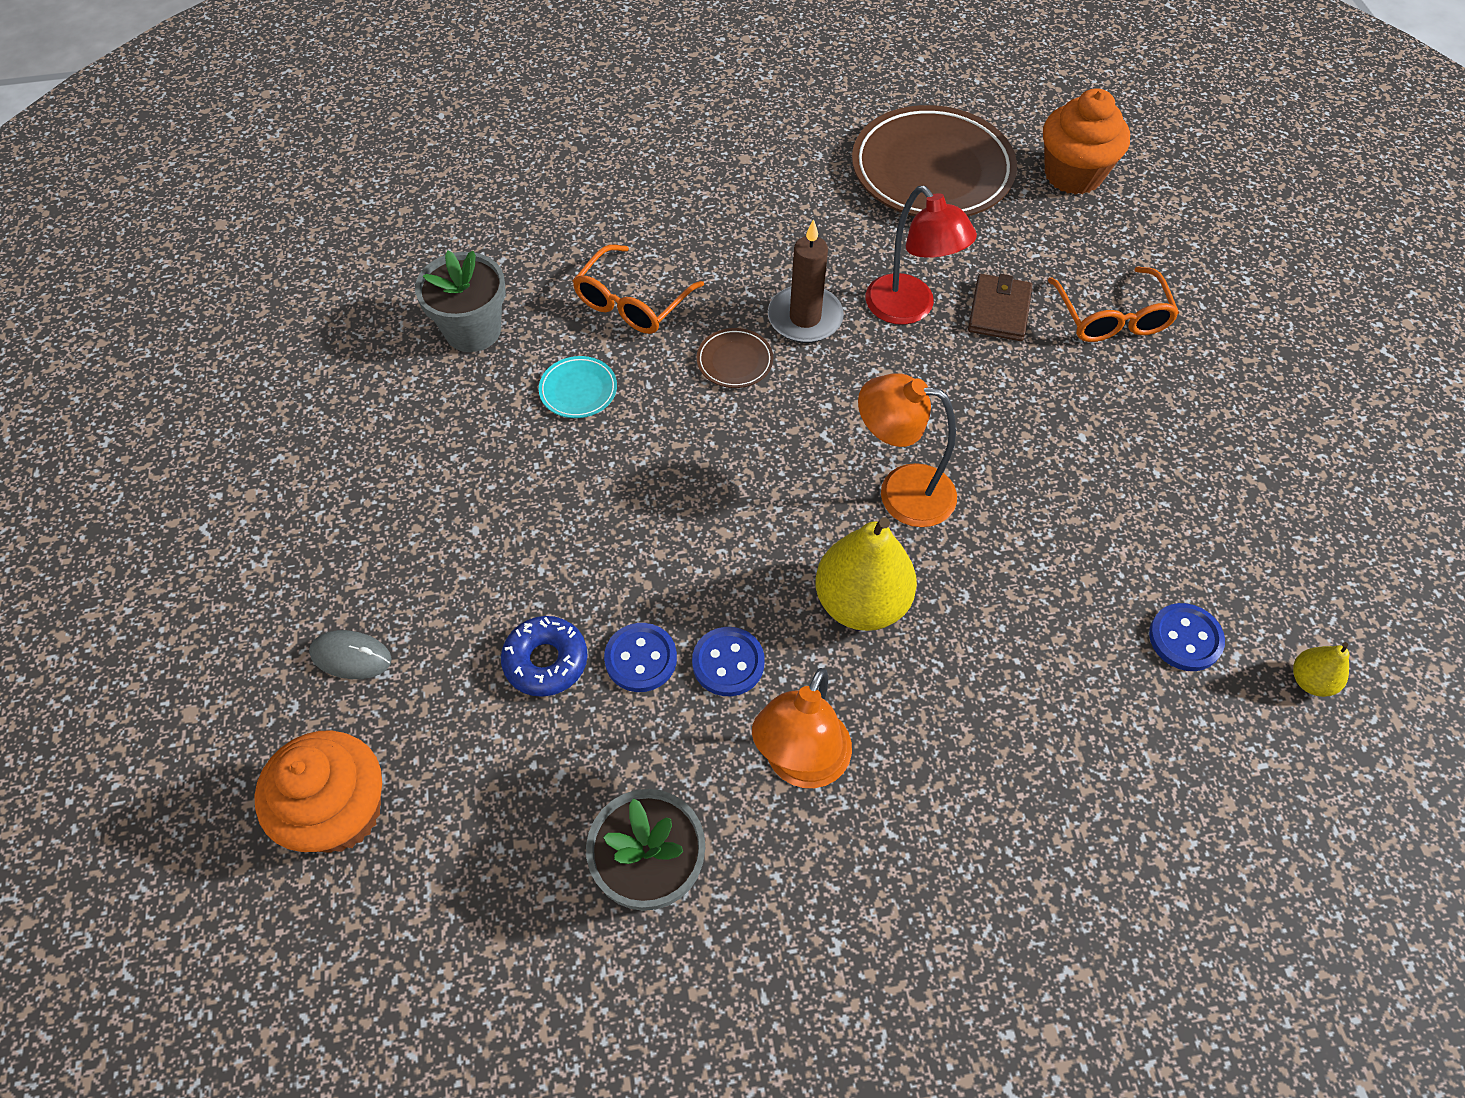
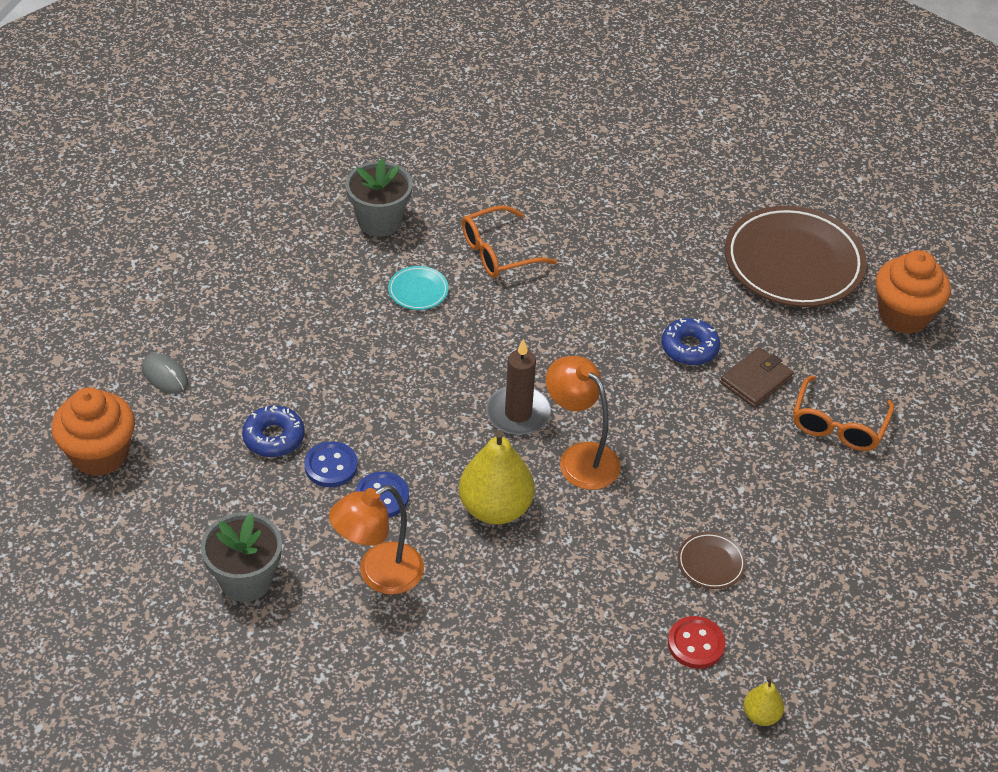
camera: 30 degrees right, 10 degrees down
(734, 361) = (536, 322): brown plate -> brown plate (711, 563)
(805, 318) = (609, 318): brown candle -> brown candle (518, 414)
(909, 309) = (689, 348): red lamp -> blue donut
(1185, 638) = (696, 644): blue button -> red button

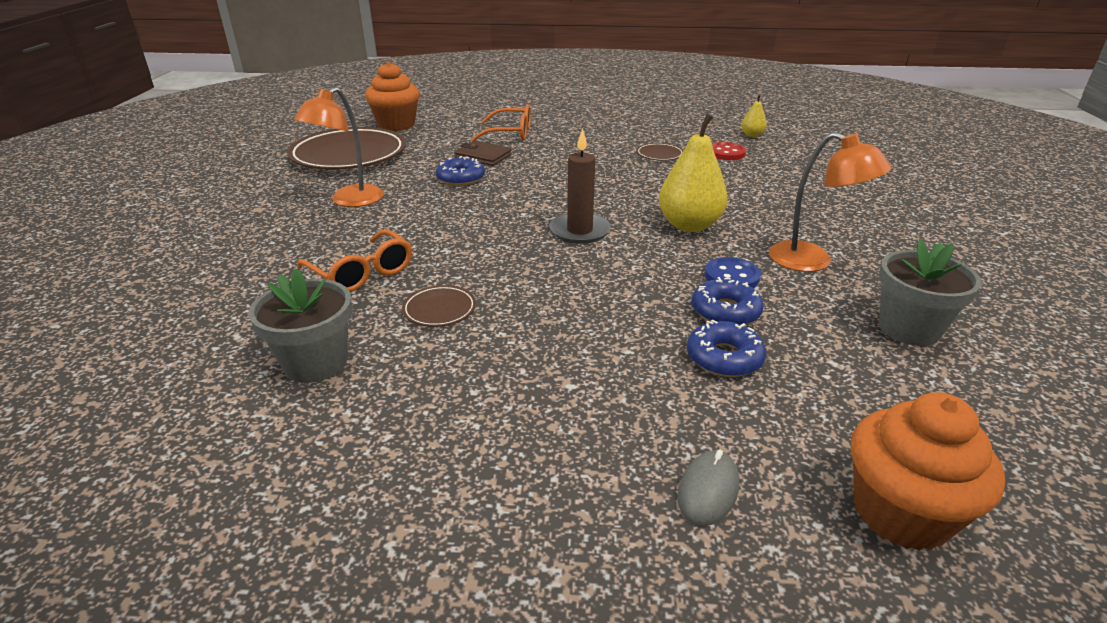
camera: 105 degrees left, 15 degrees down
(331, 466) = (725, 311): blue button -> blue donut
(418, 291) = (439, 310): turquoise plate -> brown plate
(580, 458) = (607, 202): orange lamp -> orange lamp (349, 201)

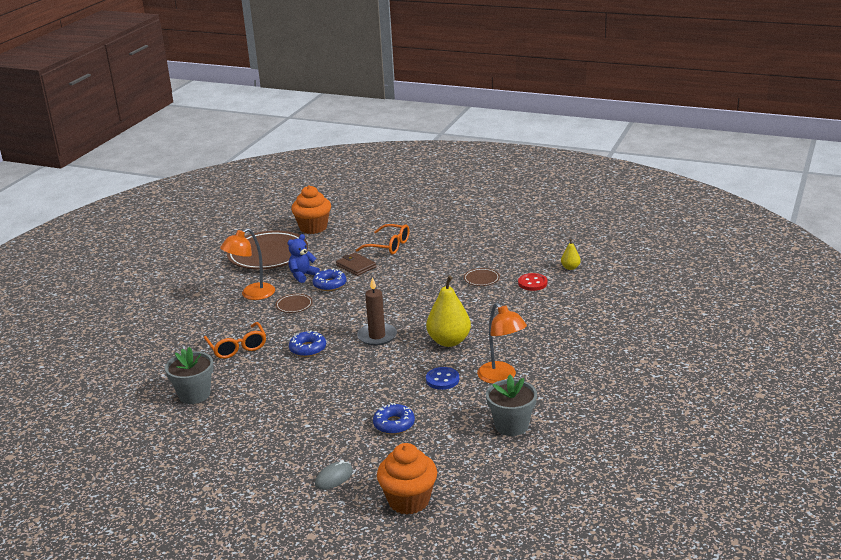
camera: 20 degrees right, 5 degrees down
(414, 172) = (303, 275): none -> blue teddy bear
(439, 310) = (267, 375): brown plate -> brown plate (294, 305)
(725, 311) = (418, 400): blue donut -> blue donut (308, 349)

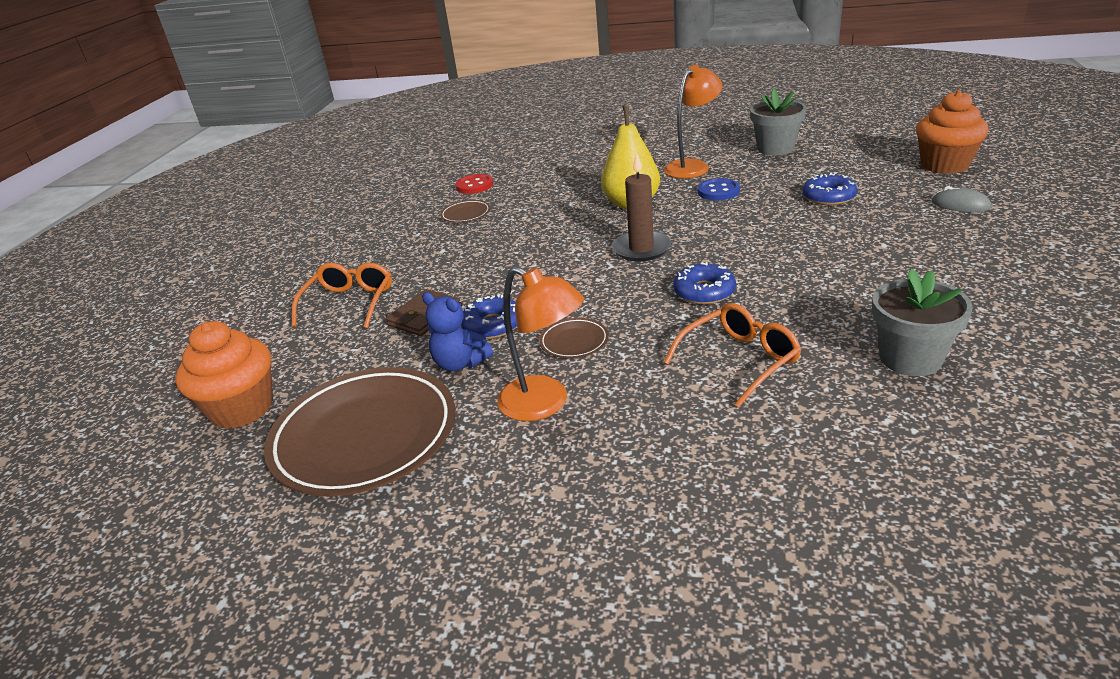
camera: 100 degrees left, 5 degrees up
(570, 267) = (434, 174): yellow pear -> none

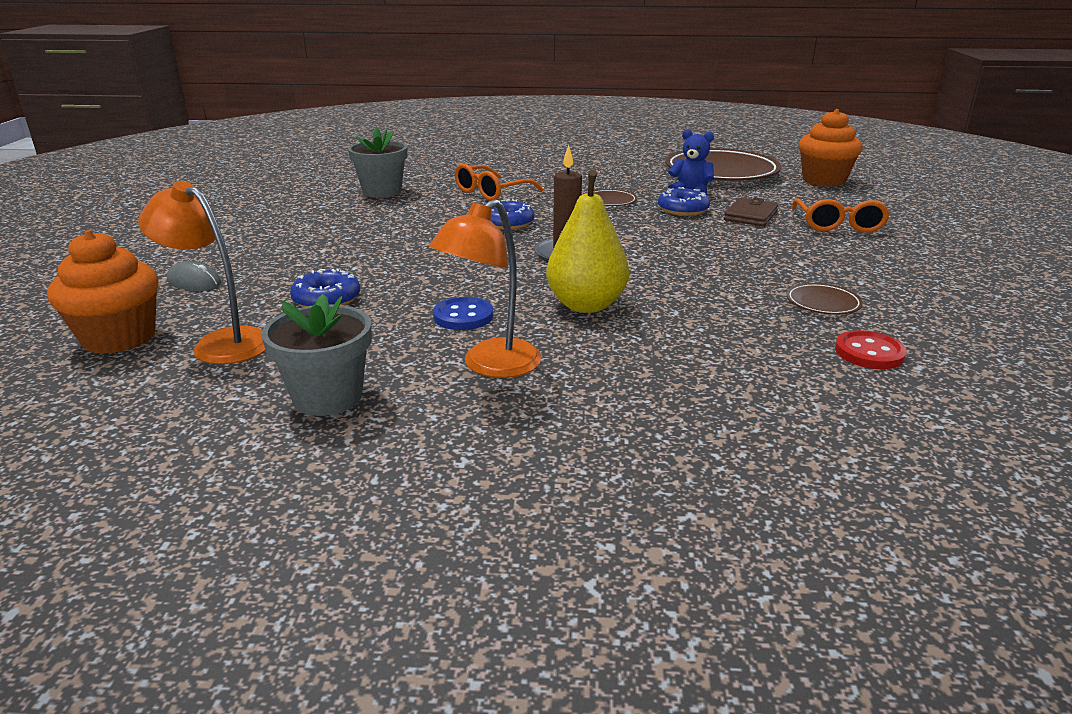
camera: 170 degrees right, 5 degrees down
(545, 404) = (617, 180): orange lamp -> orange lamp (221, 342)

